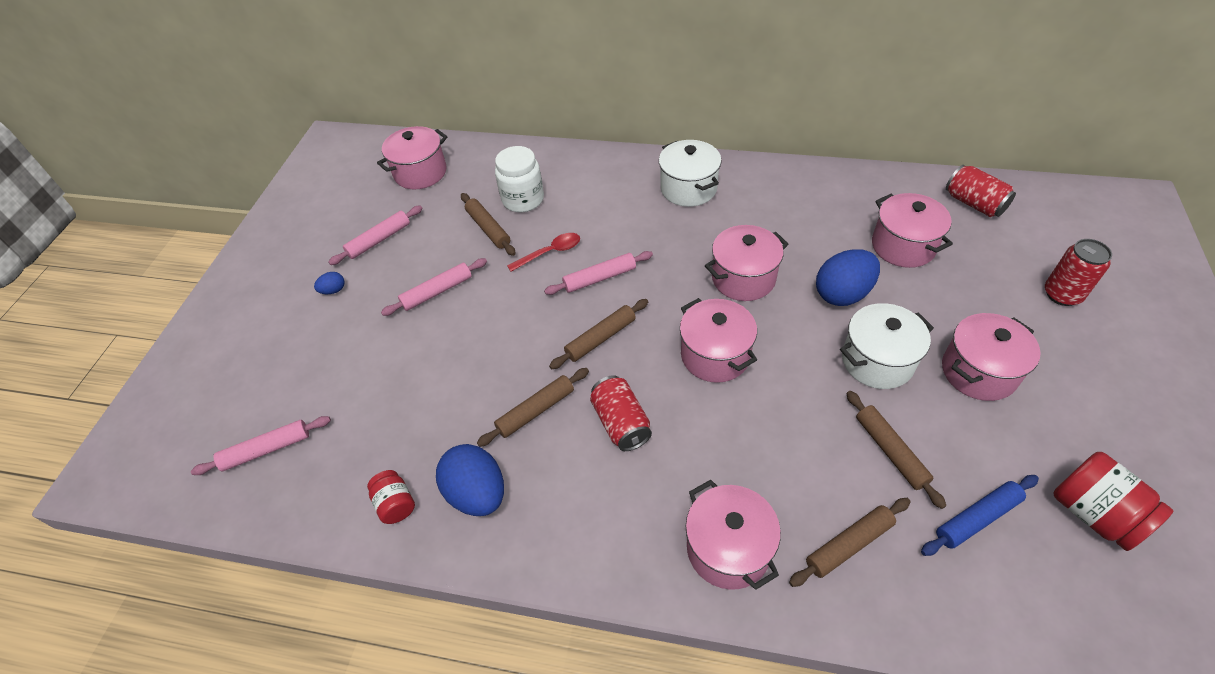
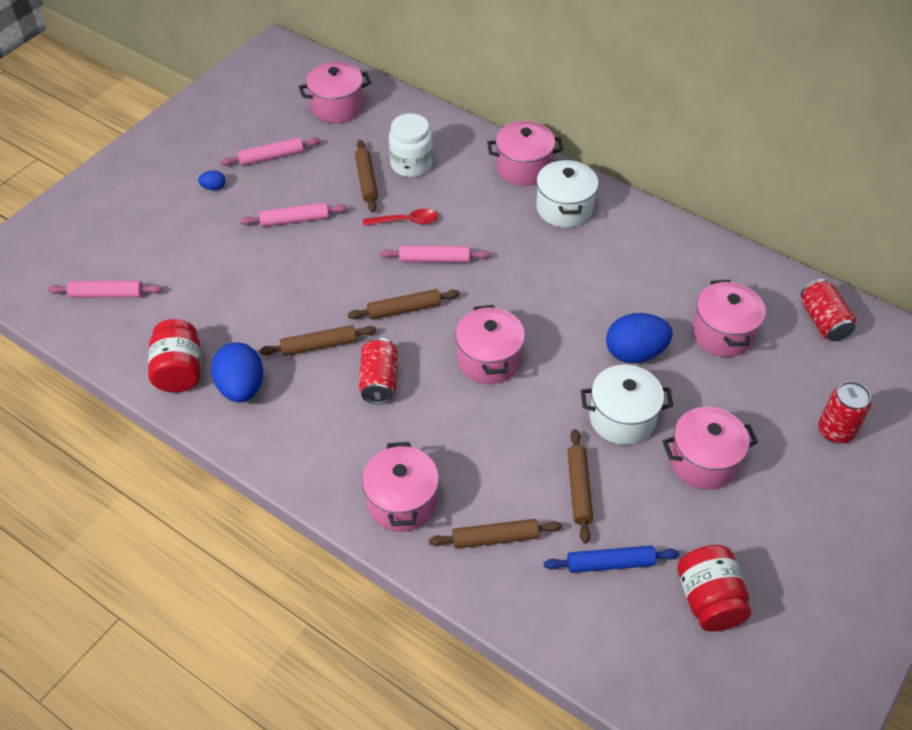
camera: 20 degrees right, 0 degrees up
(395, 504) = (179, 371): red jar -> red jar, size x1.68
(743, 278) = (557, 306): pink pot -> pink pot (523, 168)

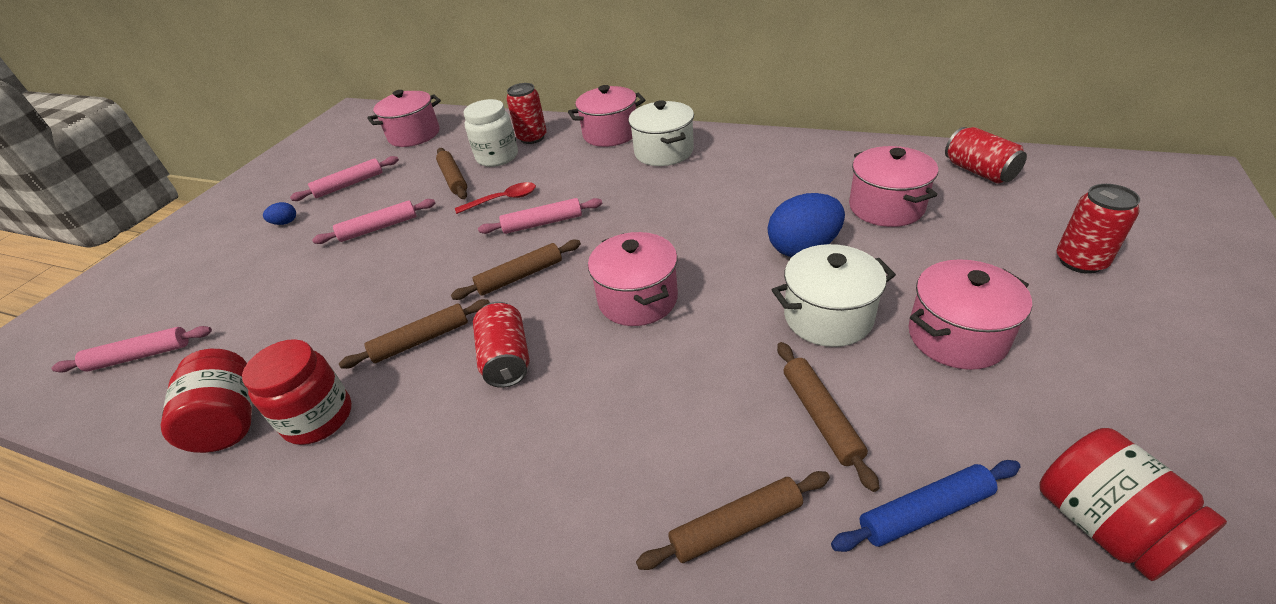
camera: 10 degrees left, 10 degrees down
(241, 388) = (318, 418): blue egg -> red jar
(402, 502) = (577, 512): pink pot -> none
(449, 149) = (532, 138): none -> red can

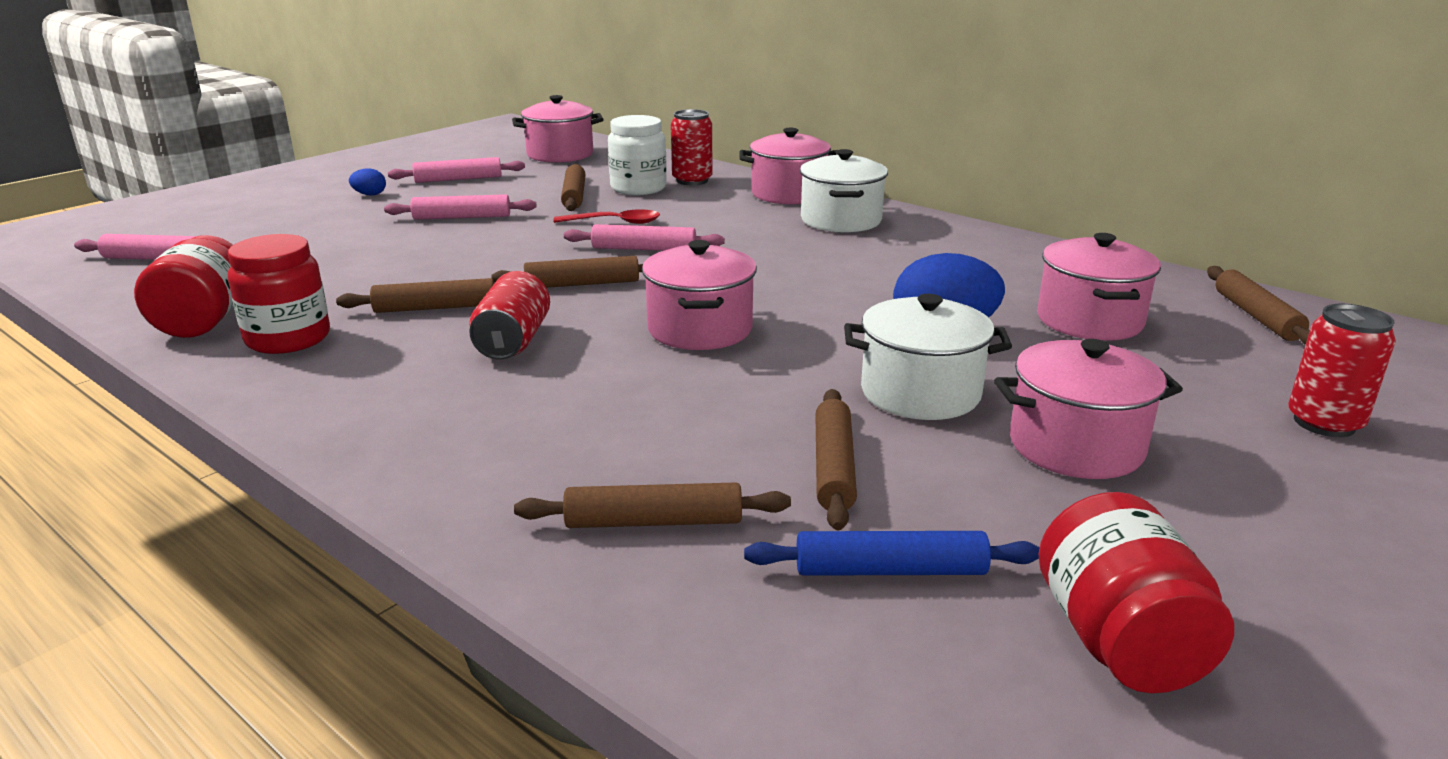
camera: 15 degrees right, 15 degrees down
(979, 171) = (1256, 316): red can -> brown rolling pin

